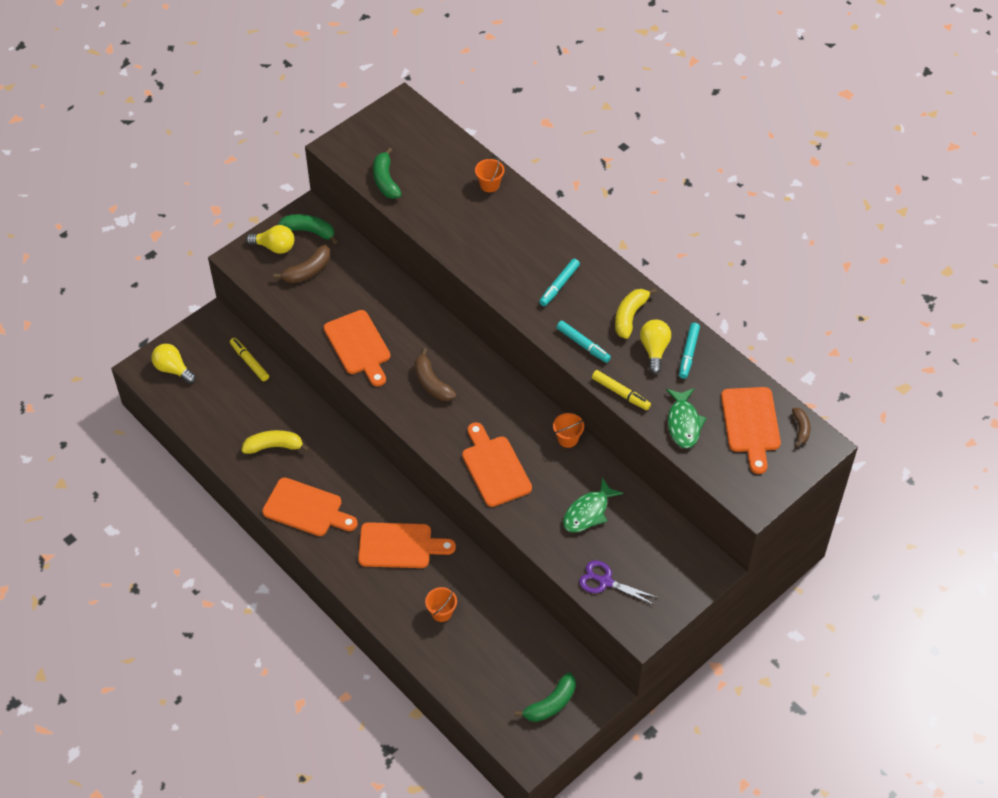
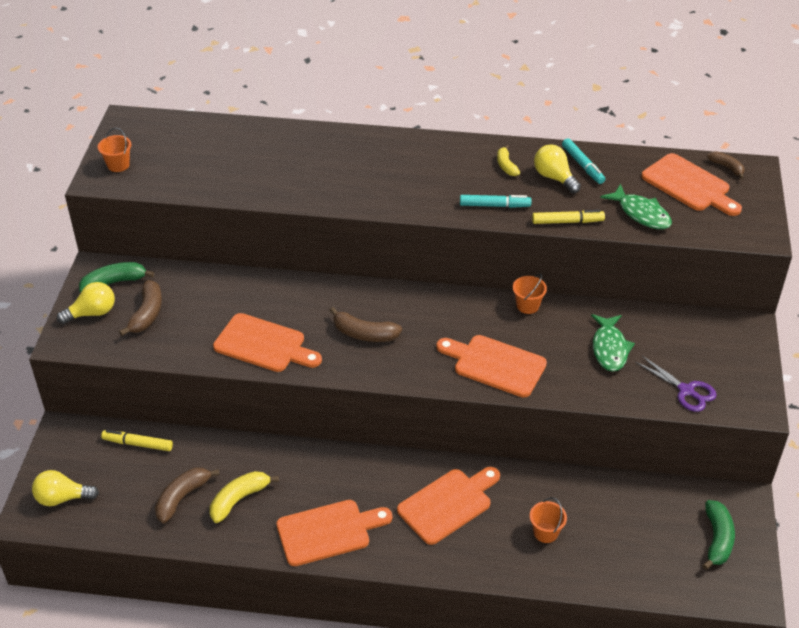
camera: 40 degrees left, 10 degrees down
(241, 420) = (182, 498): none -> brown banana
(385, 180) = (176, 181): green banana -> none
(489, 185) = (276, 137): orange bucket -> orange bucket (118, 165)
(559, 285) = (423, 176): turquoise marker -> none
(605, 582) = (686, 391): purple scissors -> purple scissors turned 120 degrees counterclockwise
(630, 316) = (506, 166): yellow banana -> yellow banana, size x0.63

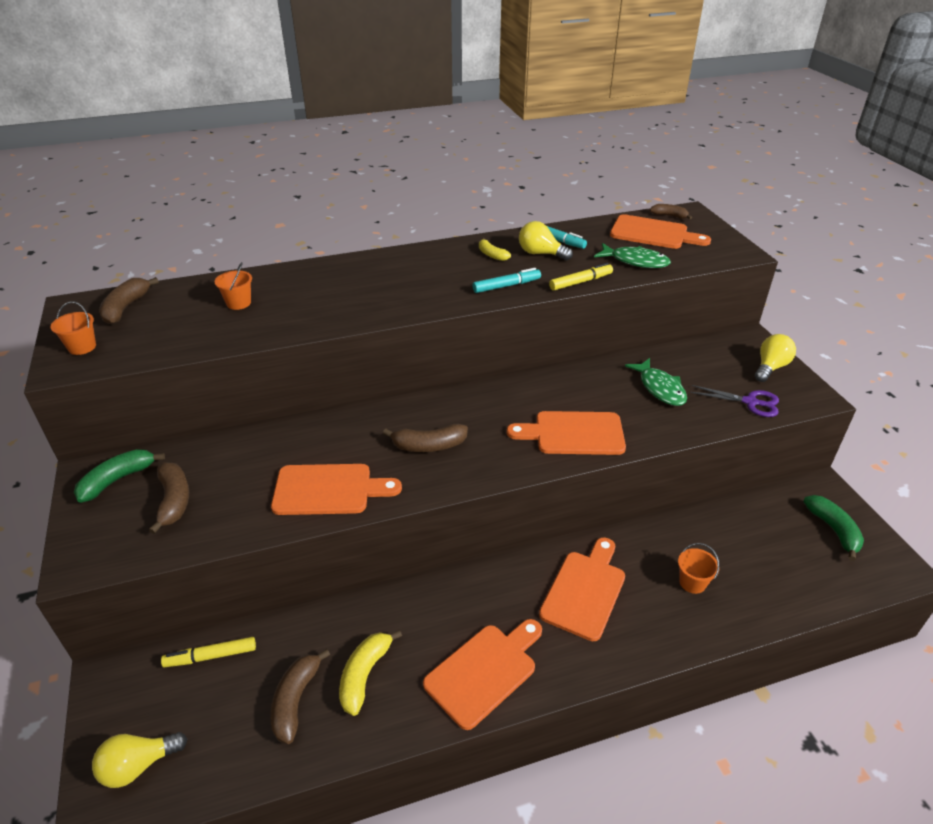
camera: 25 degrees left, 5 degrees down
(92, 313) = (103, 521): yellow light bulb -> yellow light bulb (770, 367)
(165, 134) = (126, 308): none -> brown banana
(527, 306) = (563, 375): orange bucket -> orange bucket (238, 303)

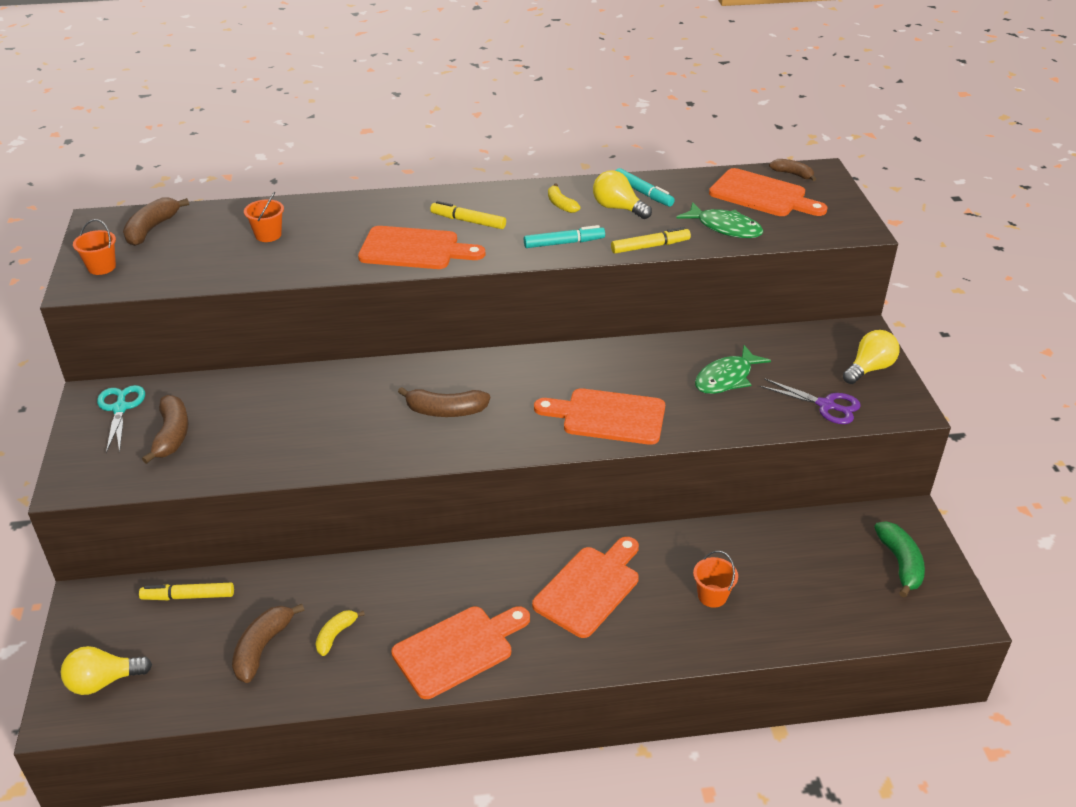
camera: 10 degrees right, 0 degrees up
(117, 480) = (120, 408): green banana -> turquoise scissors
(328, 490) = (328, 443): orange cutting board -> orange cutting board (414, 249)
(365, 675) = (336, 635): yellow banana -> yellow banana, size x0.63
(417, 275) = (468, 221): none -> yellow marker
(660, 388) = (726, 378): green fish -> green fish turned 60 degrees clockwise

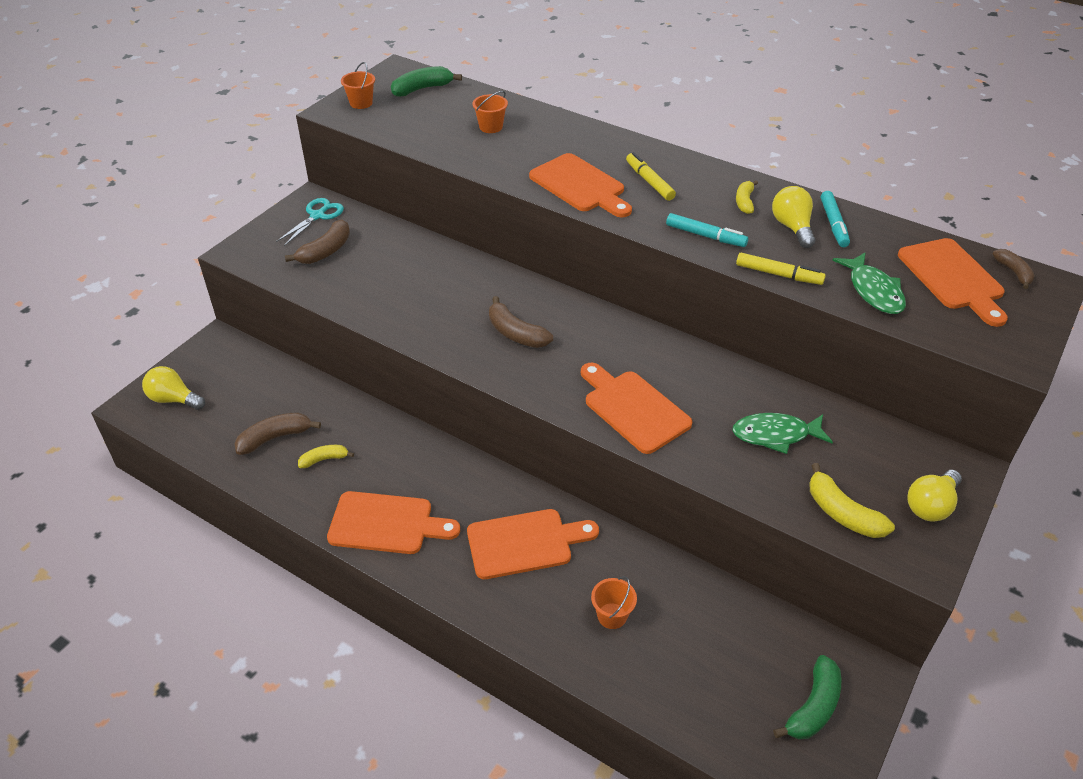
camera: 40 degrees right, 5 degrees up
(152, 229) = (422, 89): brown banana -> green banana
(188, 596) = (271, 375): yellow marker -> none
(826, 405) = (842, 513): purple scissors -> yellow banana
(869, 368) = (930, 506): yellow light bulb -> yellow light bulb turned 135 degrees clockwise

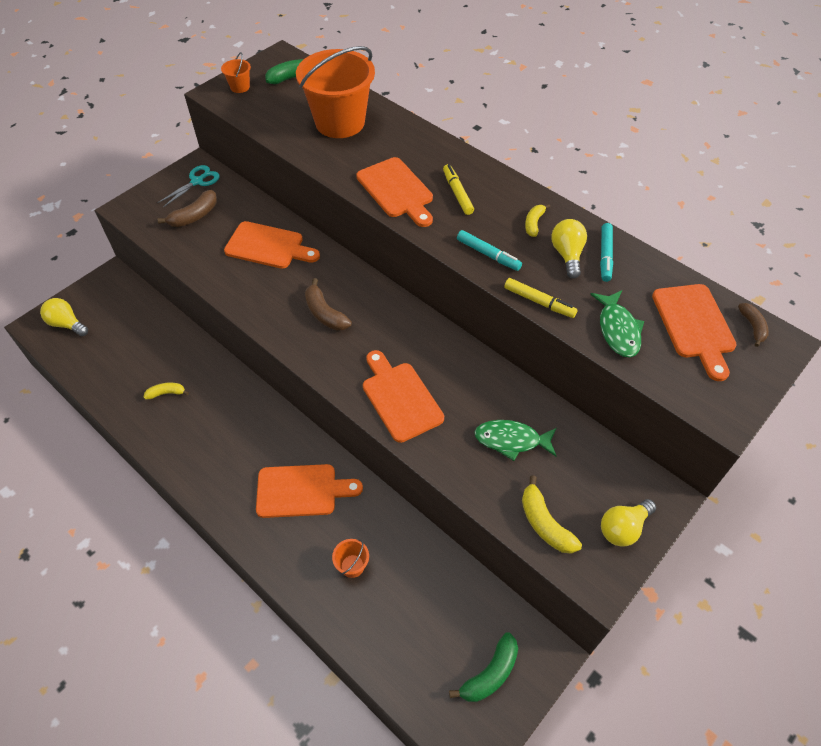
camera: 10 degrees right, 10 degrees up
(275, 438) = (134, 369): brown banana -> none
(386, 524) = (199, 457): orange cutting board -> orange cutting board (268, 246)
(491, 127) = (340, 122): orange bucket -> orange bucket, size x2.48

